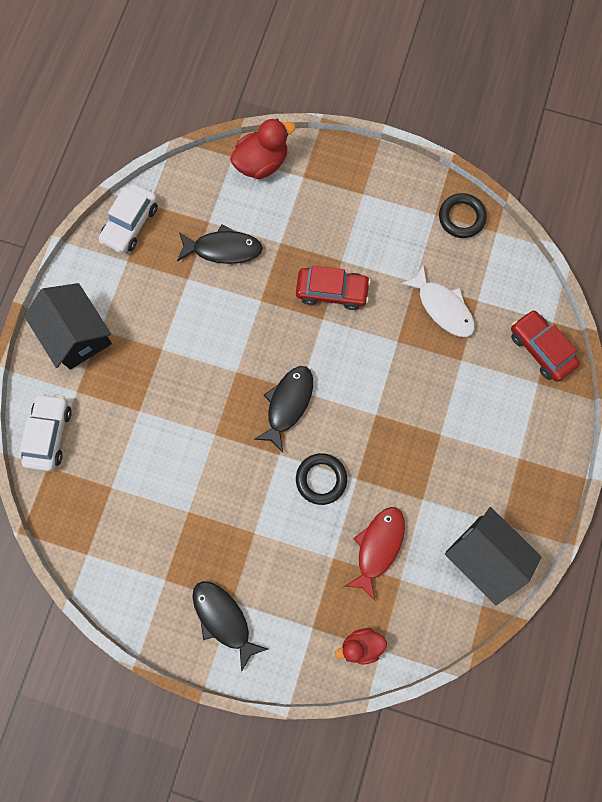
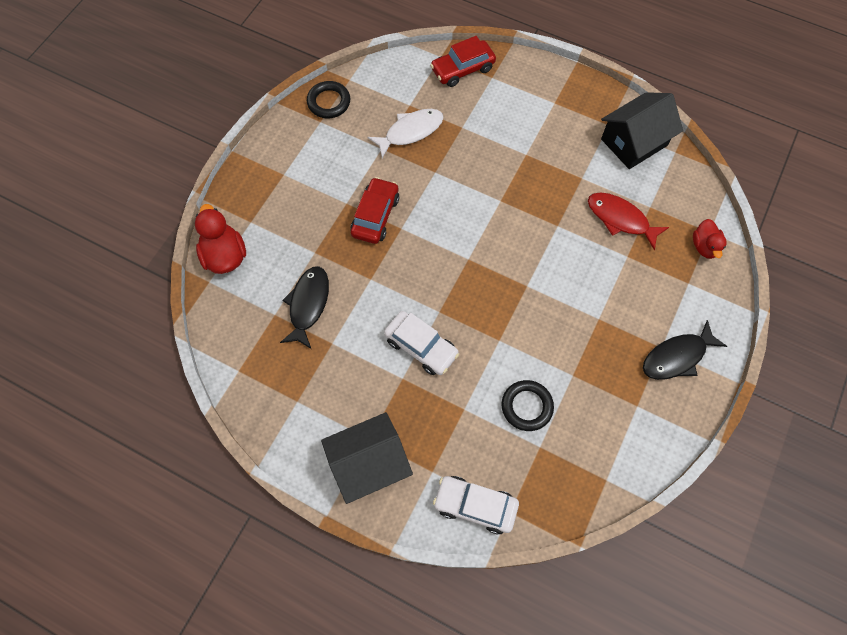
camera: 80 degrees left, 10 degrees down
(130, 224) = (256, 392): white car -> white car (421, 347)
(288, 404) = (479, 271): black fish -> none
(321, 479) = (554, 254): black ring -> black ring (526, 406)

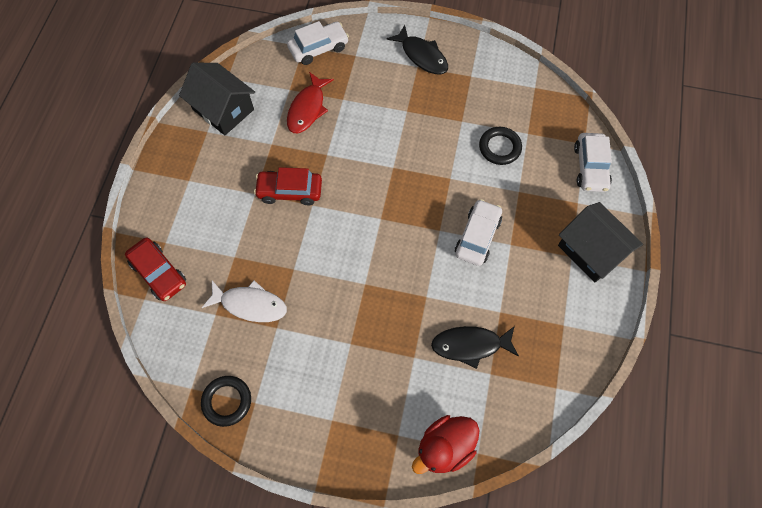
camera: 105 degrees left, 0 degrees up
(375, 216) = (358, 311): red car -> red car (290, 191)
(410, 132) = (250, 304): white fish -> white fish turned 150 degrees clockwise
(704, 246) = (318, 48): red duck -> white car

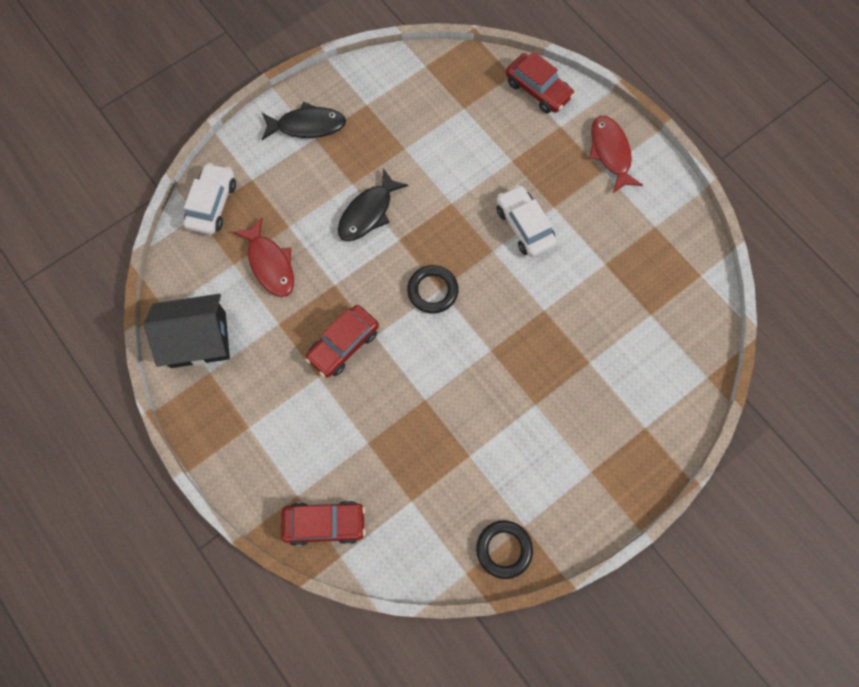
camera: 50 degrees left, 5 degrees up
(250, 304) = (427, 463): white fish -> none
(444, 447) = (683, 399): red duck -> none
(470, 345) = (615, 310): black fish -> black fish (368, 212)
(499, 147) = (458, 141): black ring -> black ring (432, 291)
(590, 167) = (538, 90): white car -> red car
(591, 251) = (610, 152): black house -> red fish

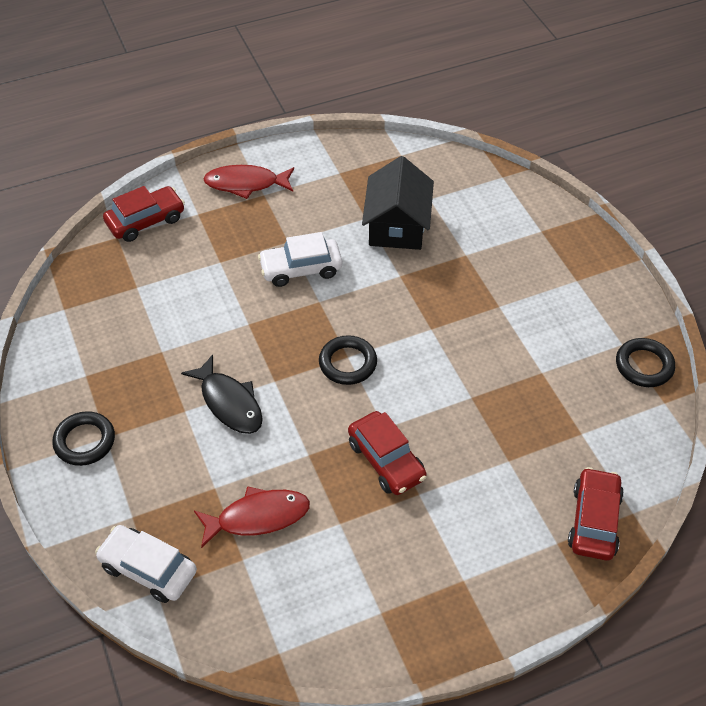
camera: 75 degrees left, 20 degrees down
(198, 339) = (333, 618): black house -> black house (397, 226)
(307, 125) = (85, 441): black fish -> black ring

